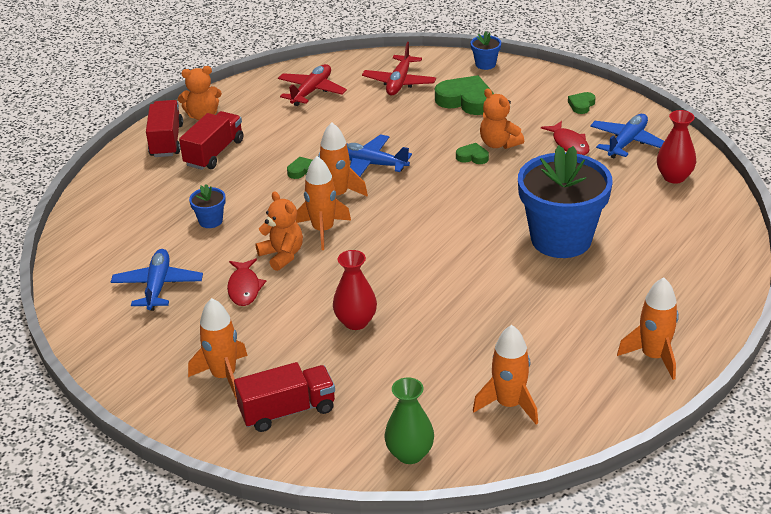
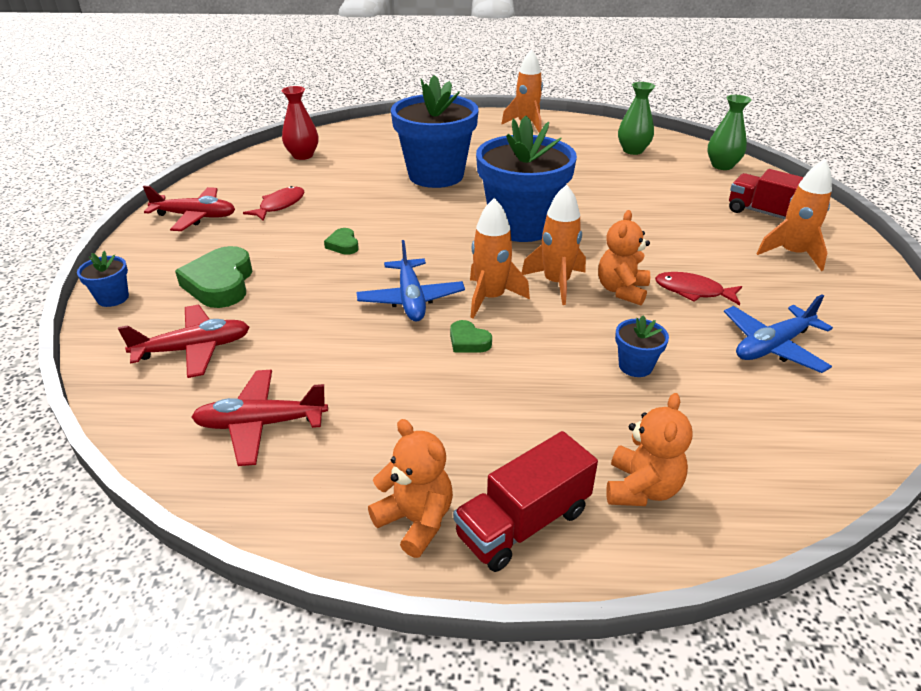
camera: 125 degrees left, 0 degrees up
(214, 153) = (504, 443): red truck -> none
(244, 288) = (692, 291): red fish -> red fish turned 120 degrees counterclockwise
(356, 322) = (645, 222): red vase -> none
(418, 249) = (521, 226): none -> blue flower pot
(499, 144) = (306, 238): orange teddy bear -> orange teddy bear (641, 488)
(509, 404) = (633, 150): orange rocket -> green vase
(581, 105) = (195, 217): green heart -> red plane
(627, 142) = (258, 182): blue plane -> none

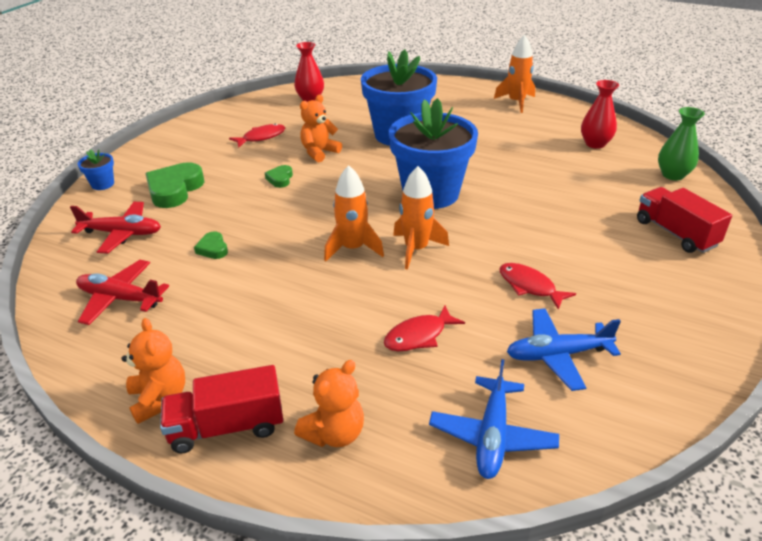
camera: 25 degrees right, 0 degrees up
(195, 217) = (198, 134): red plane -> none
(411, 299) = (293, 234): blue plane -> blue plane (492, 435)
(468, 341) = (306, 278): green heart -> green heart (213, 248)
(622, 290) = (466, 269): orange teddy bear -> orange teddy bear (319, 152)
(633, 150) = (595, 144): green vase -> red vase
(635, 366) = (419, 336): blue flower pot -> red fish
(792, 254) = (662, 276): orange rocket -> none

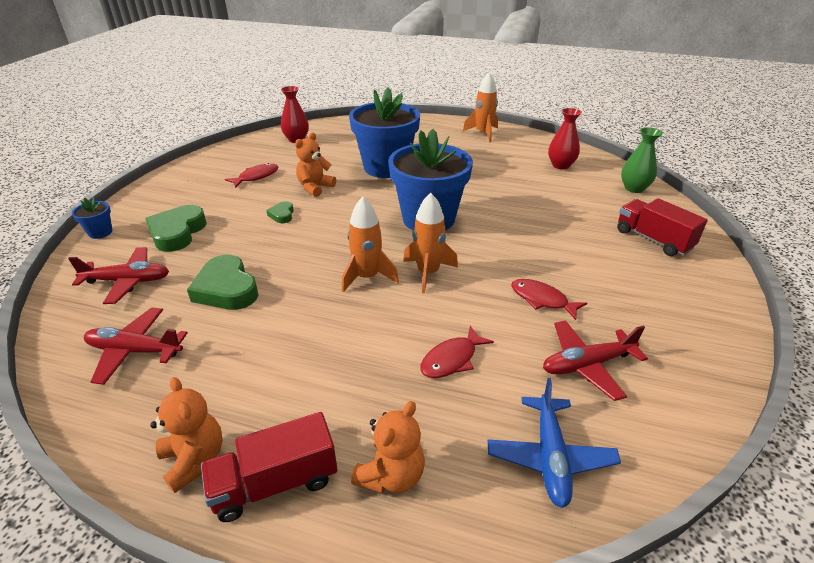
camera: 10 degrees left, 0 degrees up
(213, 248) = (226, 289): green heart -> green heart, size x1.98
(558, 355) = (587, 365): blue plane -> red plane

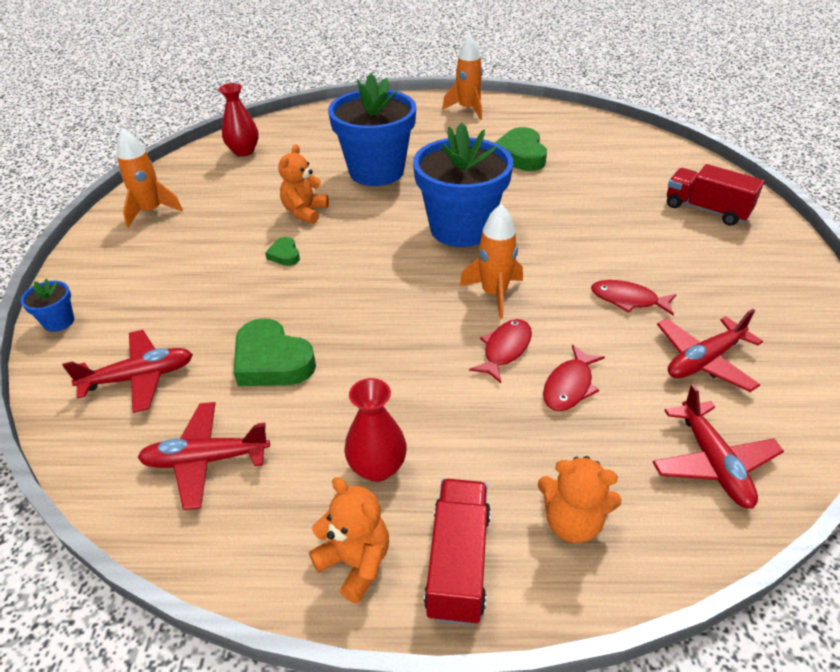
camera: 15 degrees left, 5 degrees up
(177, 232) = (164, 302): green heart -> green heart (520, 155)
(256, 177) = (221, 210): red fish -> red fish (505, 349)
(275, 483) = (458, 562): red truck -> red truck turned 135 degrees clockwise
(367, 277) = (429, 312): orange rocket -> orange rocket (151, 211)
(391, 475) = (572, 522): orange teddy bear -> orange teddy bear turned 90 degrees clockwise
(550, 457) = (712, 462): blue plane -> red plane
(560, 165) = (573, 137): red vase -> red vase (377, 467)
(634, 188) = (661, 153): green vase -> none

